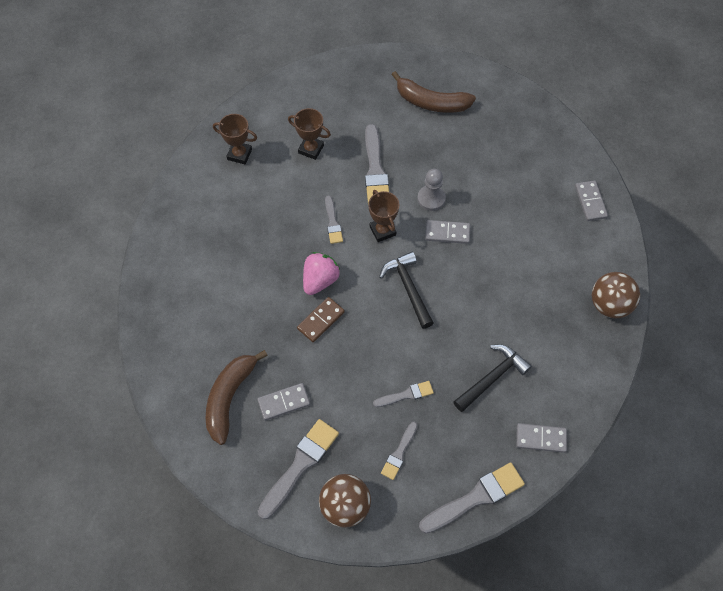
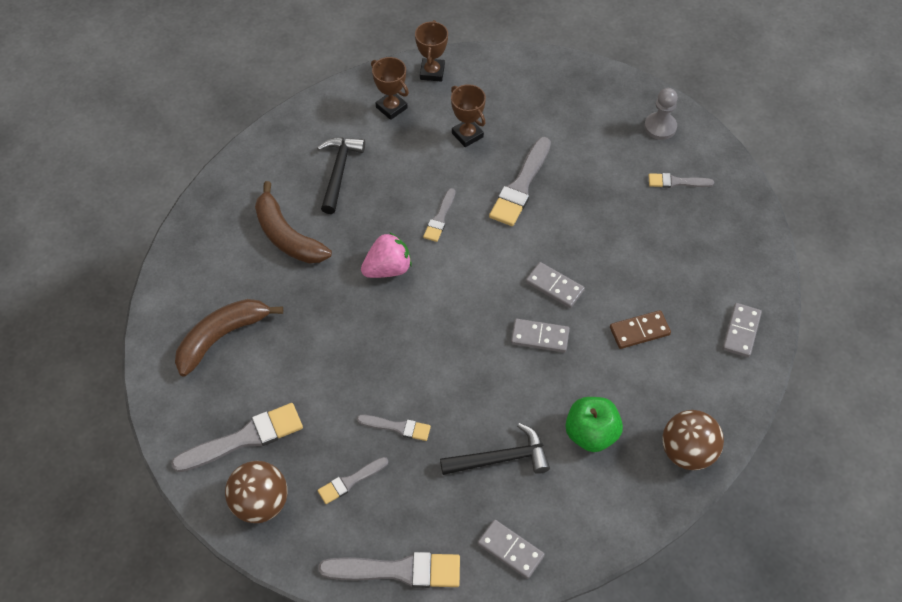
camera: 30 degrees right, 5 degrees down
(284, 402) = (270, 369): grey domino -> grey domino (540, 337)
(321, 320) = (361, 308): brown domino -> brown domino (639, 331)
(382, 231) = (486, 251): brown trophy -> brown trophy (432, 72)
(408, 288) = (473, 321): black hammer -> black hammer (339, 172)
(431, 102) = (629, 144): brown banana -> brown banana (287, 236)
(431, 198) = (561, 243): grey pawn -> grey pawn (660, 127)
(481, 115) = (677, 182): none -> grey brush
(540, 326) = (591, 433): none -> green apple

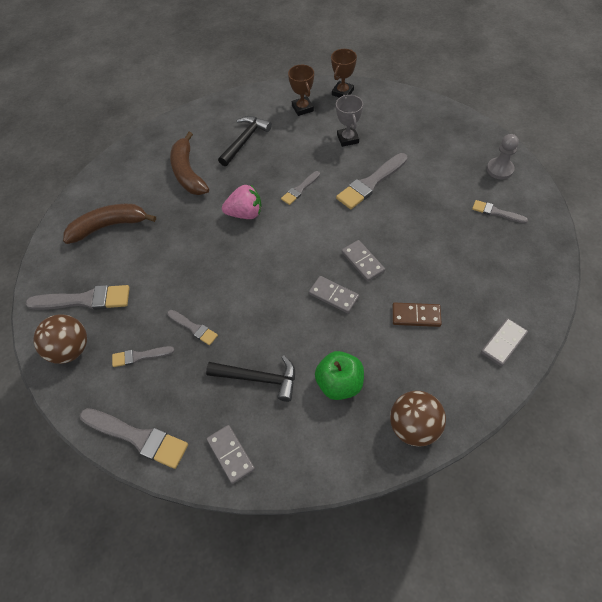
camera: 25 degrees right, 0 degrees up
(467, 135) = (347, 139): brown trophy -> grey trophy

